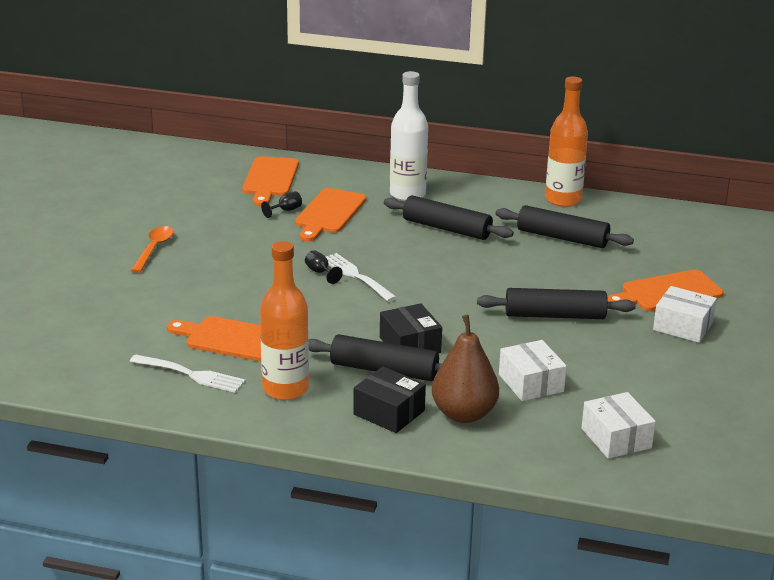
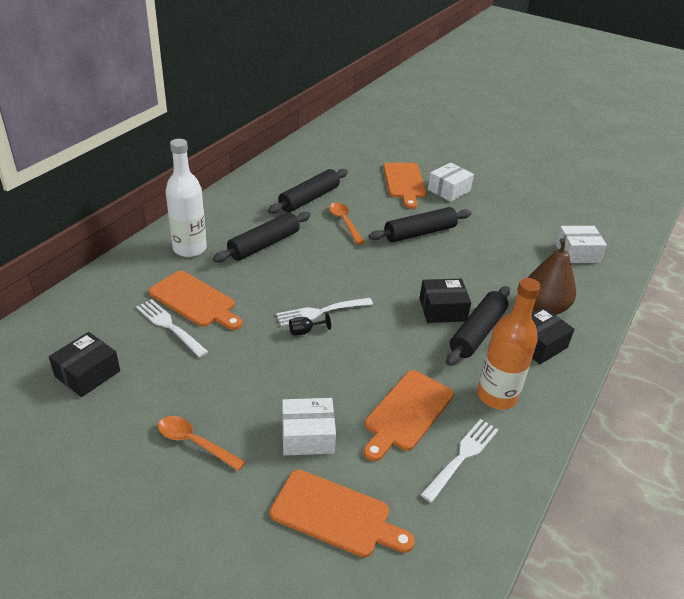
camera: 75 degrees left, 10 degrees up
(208, 192) = (87, 373): none -> black box
(270, 179) = (93, 322): orange cutting board -> orange cutting board (335, 515)
(285, 210) = (170, 326): black goblet -> white fork
(531, 383) = (507, 267): white box -> white box (307, 436)
(532, 265) = (344, 222): none -> orange spoon
(555, 315) = (420, 233): black rolling pin -> black rolling pin turned 45 degrees clockwise
(563, 200) = (250, 182): orange bottle -> none

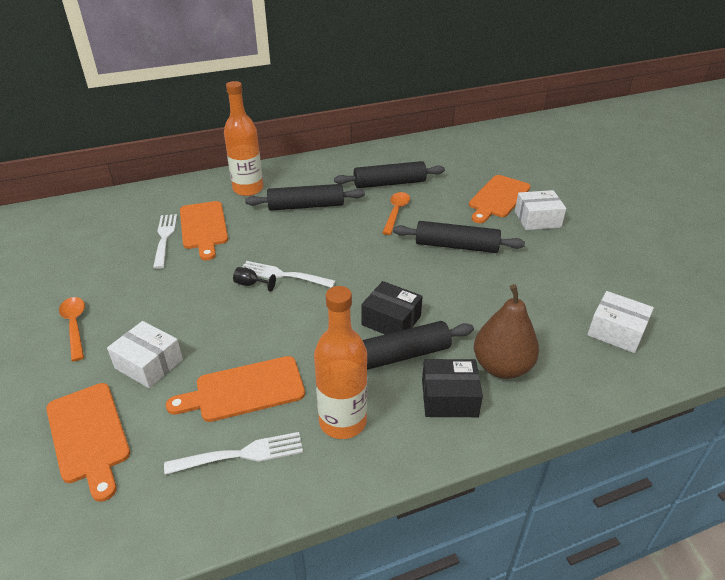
camera: 40 degrees right, 0 degrees up
(87, 373) = (78, 247): black box -> none
(189, 249) = (248, 189): white bottle -> orange bottle

